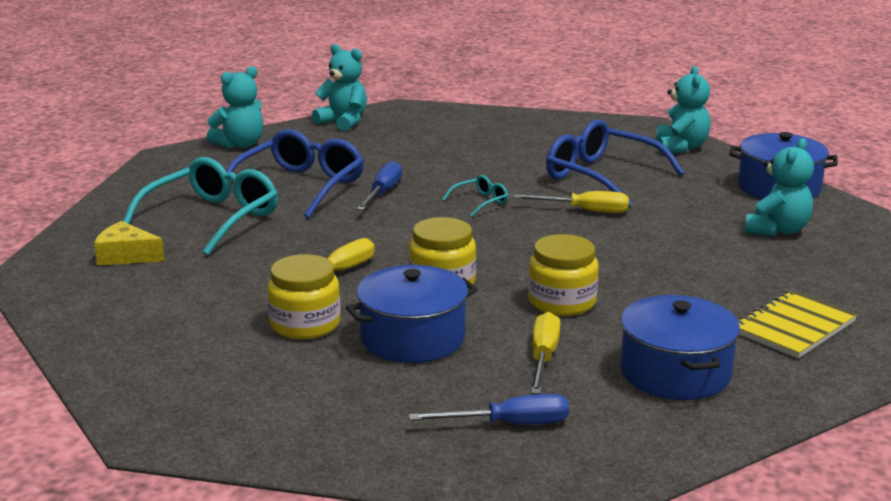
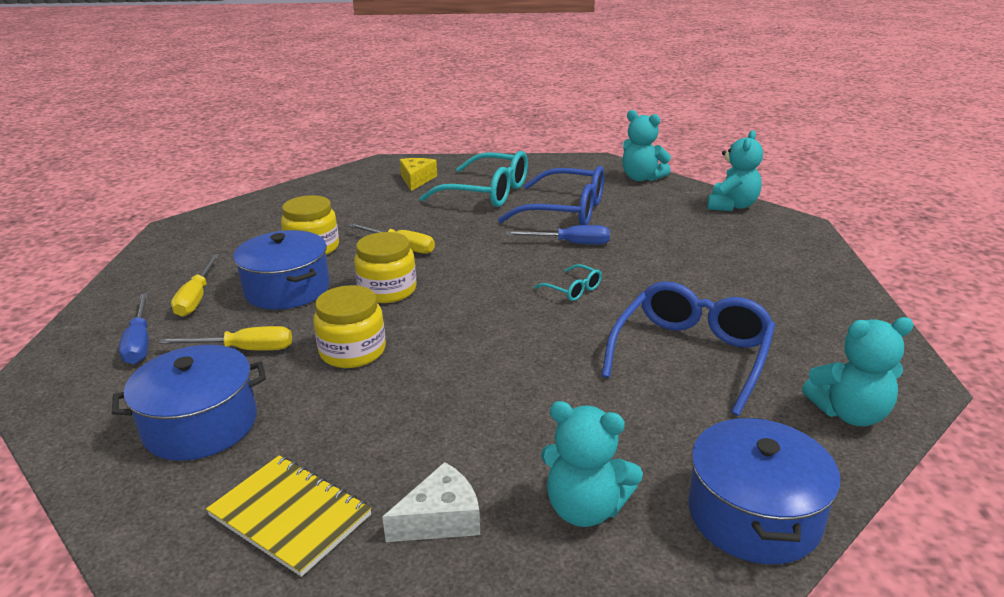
camera: 80 degrees right, 5 degrees up
(585, 211) = (579, 350): yellow screwdriver -> yellow screwdriver (196, 298)
(791, 274) = (441, 519): none -> white cheese

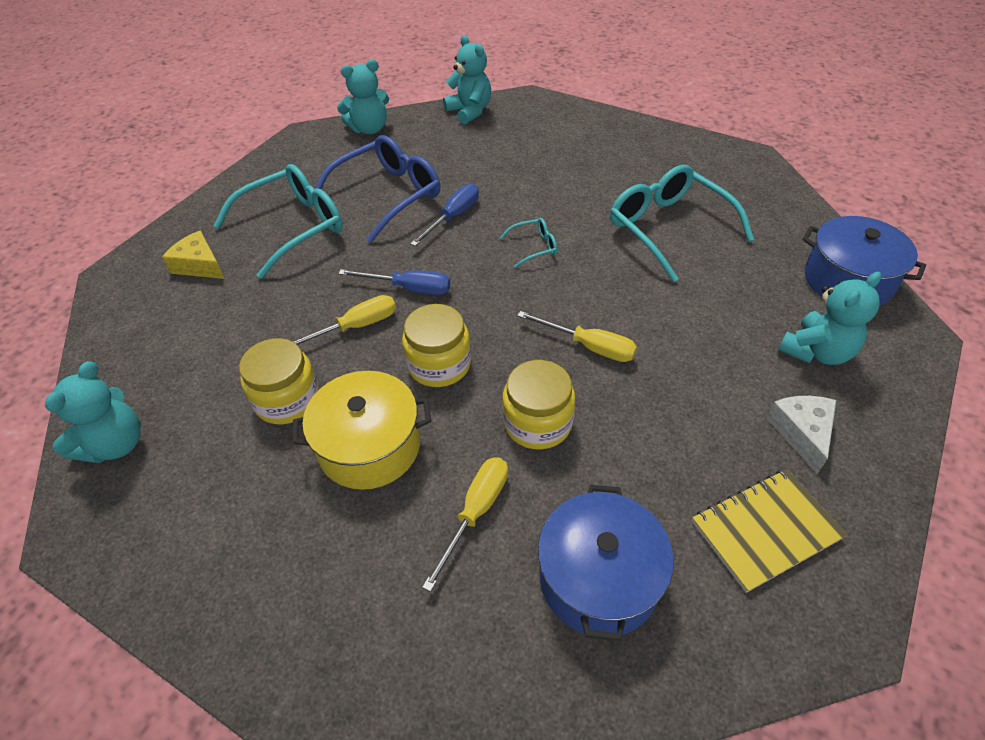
camera: 60 degrees left, 20 degrees up
(139, 342) = (388, 619): blue screwdriver -> blue screwdriver (409, 288)
(196, 298) = (318, 540): yellow screwdriver -> yellow screwdriver (588, 346)
(287, 289) = (369, 446): blue pot -> yellow pot
(691, 354) = (668, 228): blue glasses -> turquoise glasses
(849, 413) = (769, 196): turquoise teddy bear -> turquoise teddy bear (116, 444)

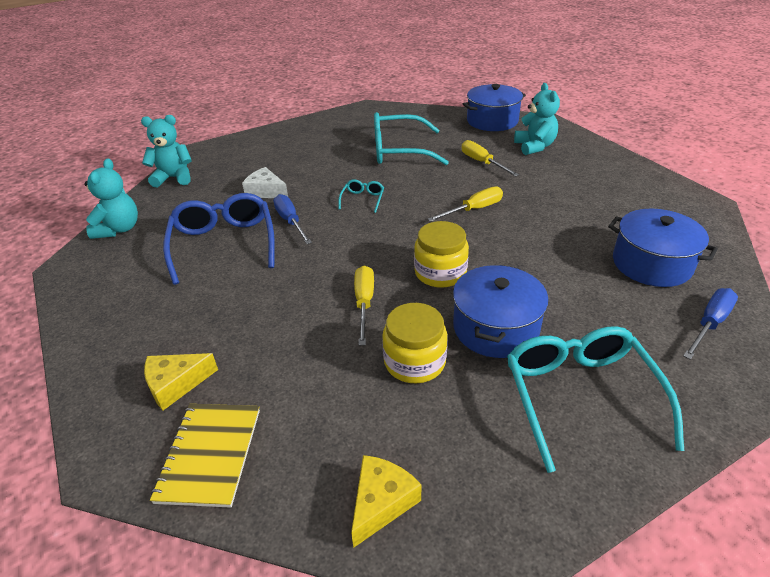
camera: 60 degrees left, 10 degrees down
(116, 444) = (381, 502): turquoise teddy bear -> yellow cheese
(293, 227) = (197, 307): turquoise glasses -> turquoise glasses (580, 396)
(369, 446) = (495, 328): yellow pot -> blue pot
(409, 288) = (347, 264): blue screwdriver -> blue screwdriver (710, 324)
(476, 512) = (582, 295): yellow screwdriver -> yellow screwdriver (482, 162)
(537, 422) = (523, 248): yellow jar -> none
(765, 530) = (642, 202): yellow notebook -> yellow notebook (210, 454)
(802, 432) = (585, 170): white cheese -> white cheese (266, 191)

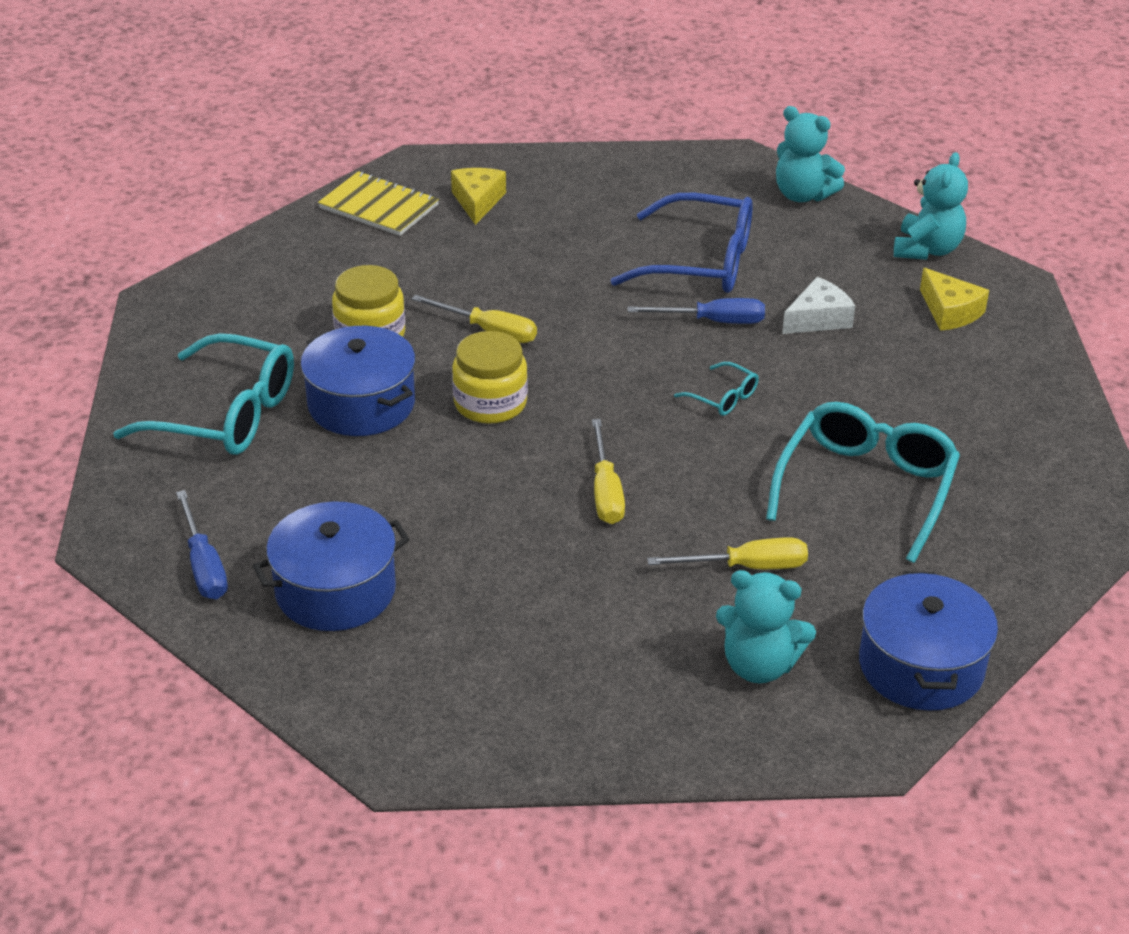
camera: 115 degrees right, 0 degrees up
(381, 502) = (250, 271): yellow cheese -> yellow cheese (950, 311)

